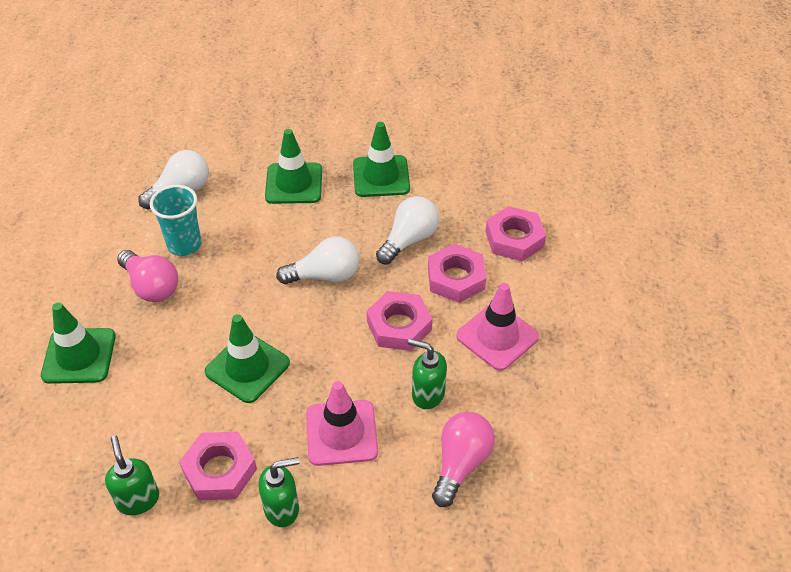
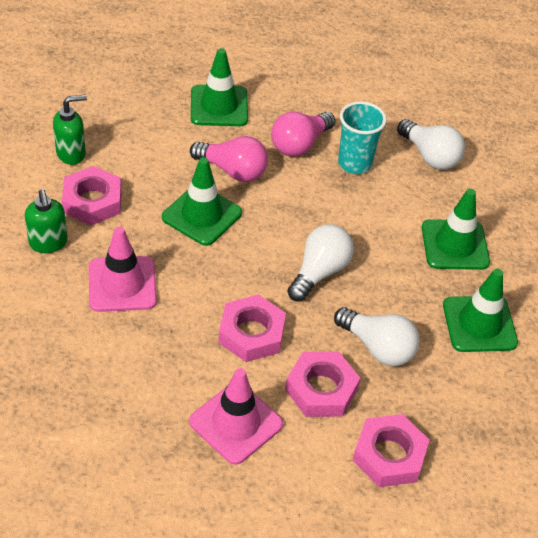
camera: 85 degrees right, 0 degrees up
(325, 276) = (319, 272): white light bulb -> white light bulb turned 135 degrees counterclockwise
(427, 394) = (162, 354): green soap dispenser -> none
(460, 463) = (77, 377): pink light bulb -> pink light bulb (232, 171)

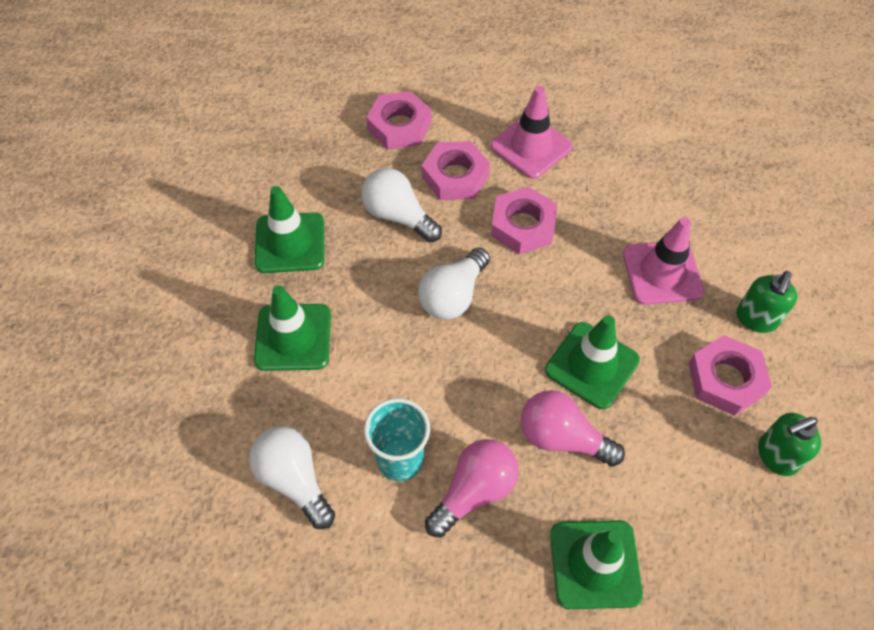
camera: 175 degrees left, 10 degrees up
(48, 243) = (756, 319): green soap dispenser -> green soap dispenser turned 135 degrees counterclockwise

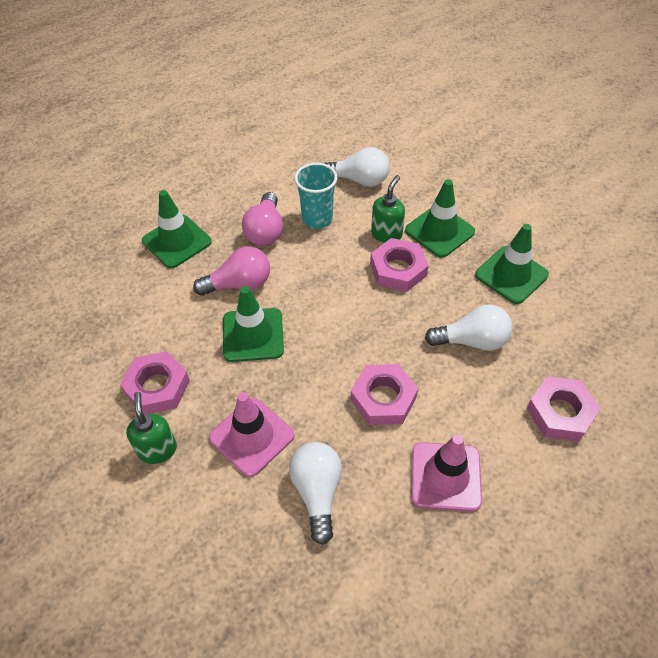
camera: 140 degrees right, 5 degrees down
(453, 295) = (378, 316): white light bulb -> white light bulb (317, 492)
(455, 176) = (471, 401): pink nut -> pink nut (398, 269)
(776, 456) = (98, 360): green soap dispenser -> green soap dispenser (386, 234)

